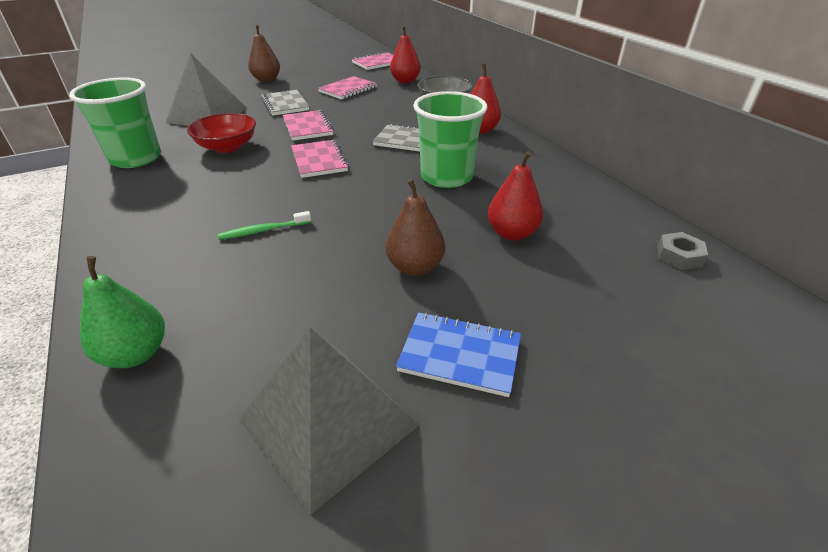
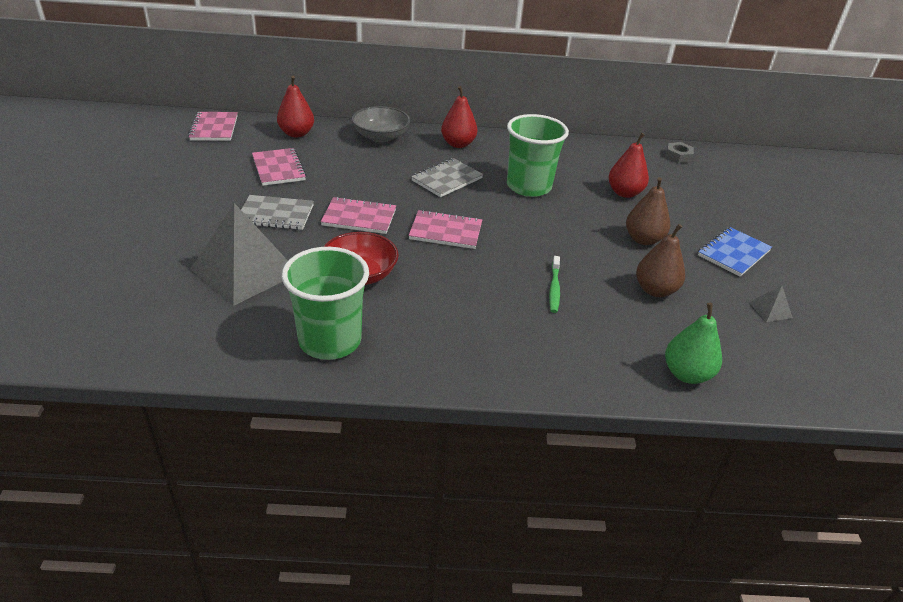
camera: 65 degrees left, 0 degrees up
(266, 80) = (169, 206): brown pear -> brown pear (655, 290)
(328, 422) = (770, 310): grey pyramid -> grey pyramid, size x0.40

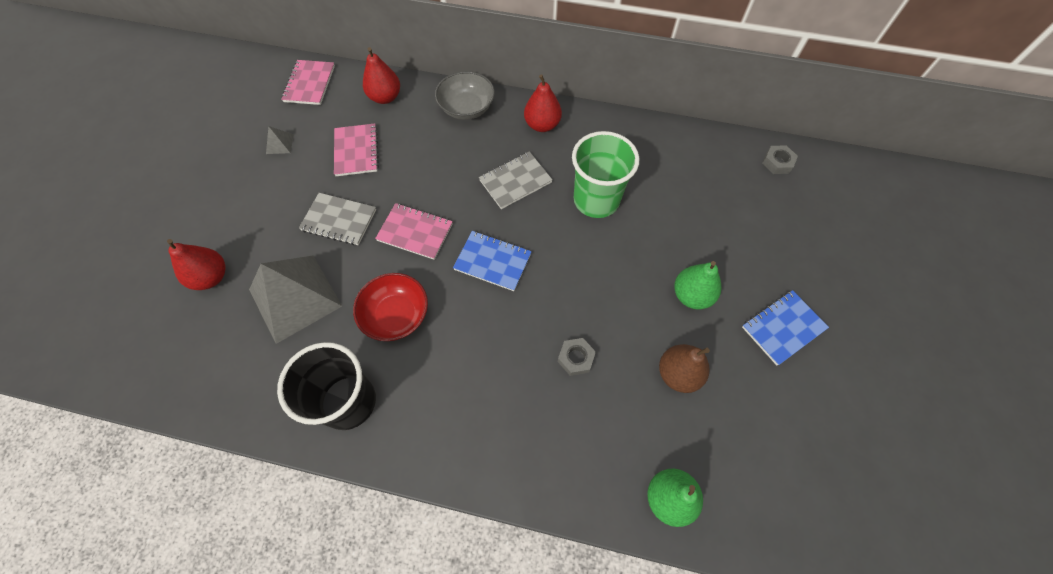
camera: 15 degrees right, 25 degrees up
(330, 341) = (348, 402): green cup -> black cup
(445, 232) = (492, 262): pink notebook -> blue notebook
(554, 288) = (575, 358): green toothbrush -> grey nut
(624, 193) = (696, 219): red pear -> red pear (211, 277)
(643, 239) = (691, 295): brown pear -> green pear
(770, 310) = (791, 419): grey pyramid -> grey pyramid (280, 144)

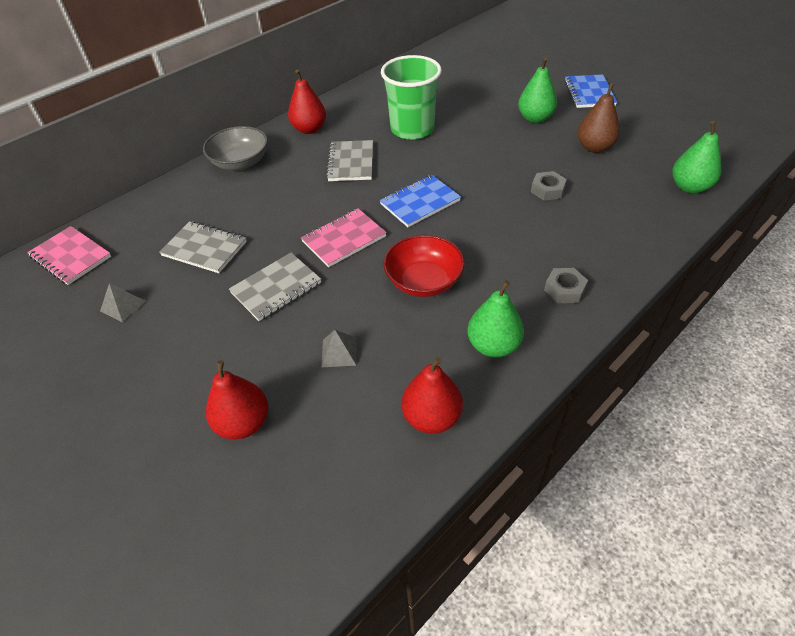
camera: 55 degrees left, 15 degrees down
(295, 298) = (339, 352): grey pyramid -> grey pyramid, size x0.40
(348, 402) = (493, 345): black cup -> green pear
(356, 151) = (204, 249): pink notebook -> grey notebook
(385, 97) = (162, 208): red pear -> red pear (432, 417)
(777, 162) = (459, 46): grey nut -> grey nut (564, 289)

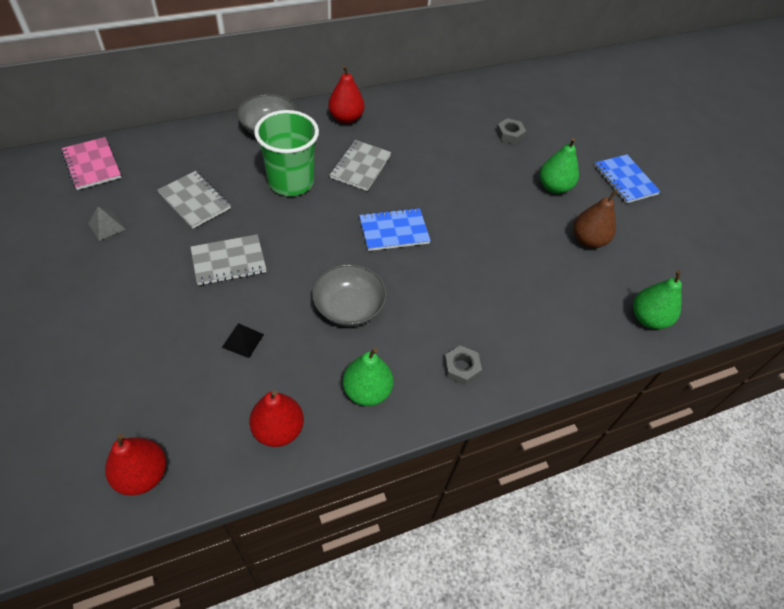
camera: 15 degrees right, 5 degrees up
(243, 423) = (138, 367): red pear -> red pear (142, 475)
(339, 352) = (243, 340): grey pyramid -> black pyramid
(344, 239) = (309, 239): pink notebook -> none
(412, 129) = (435, 154): green cup -> green cup (291, 182)
(424, 281) = (349, 307): red bowl -> grey bowl
(547, 190) = (514, 265): grey nut -> grey nut (509, 134)
(589, 93) = (625, 180): blue notebook -> blue notebook turned 45 degrees counterclockwise

